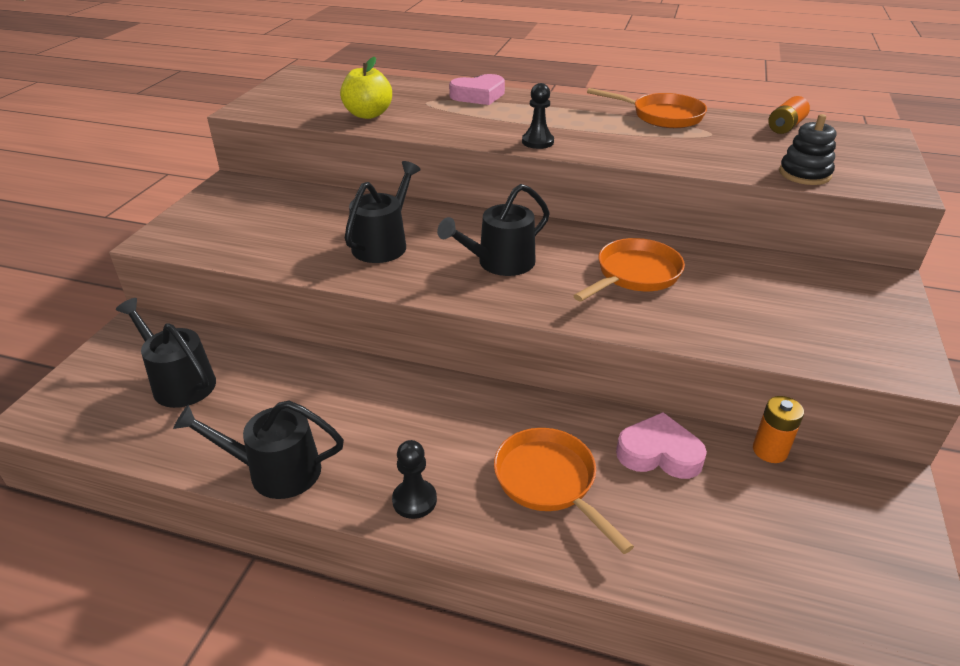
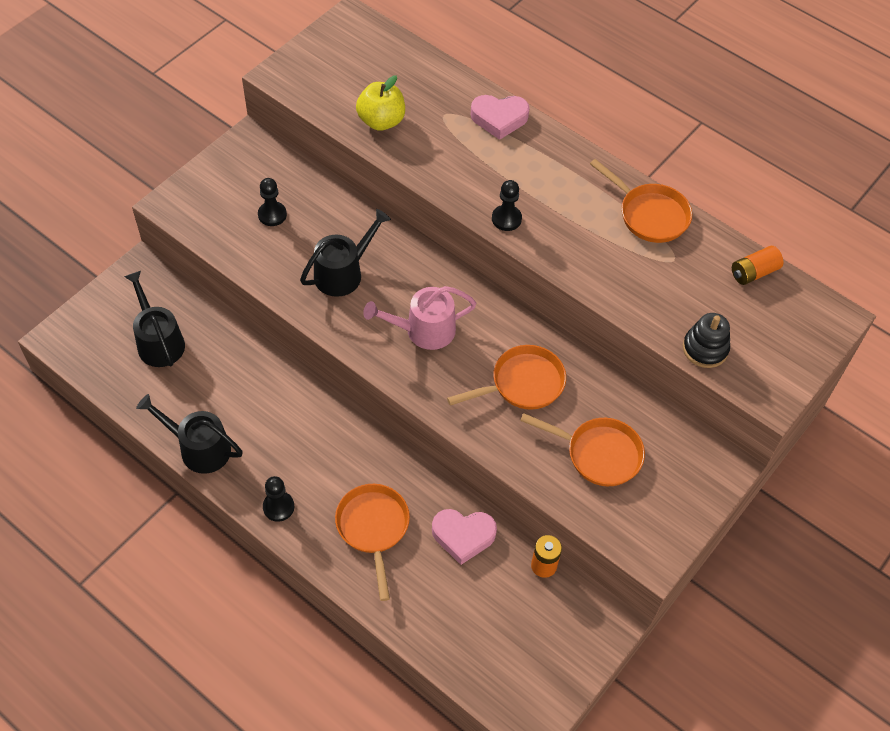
camera: 20 degrees right, 20 degrees up
(280, 223) = (272, 215): none -> black pawn
(500, 263) = (424, 330): black watering can -> pink watering can
(659, 453) = (463, 536): pink heart -> pink heart turned 150 degrees clockwise
(761, 305) = (598, 454): none -> orange pan

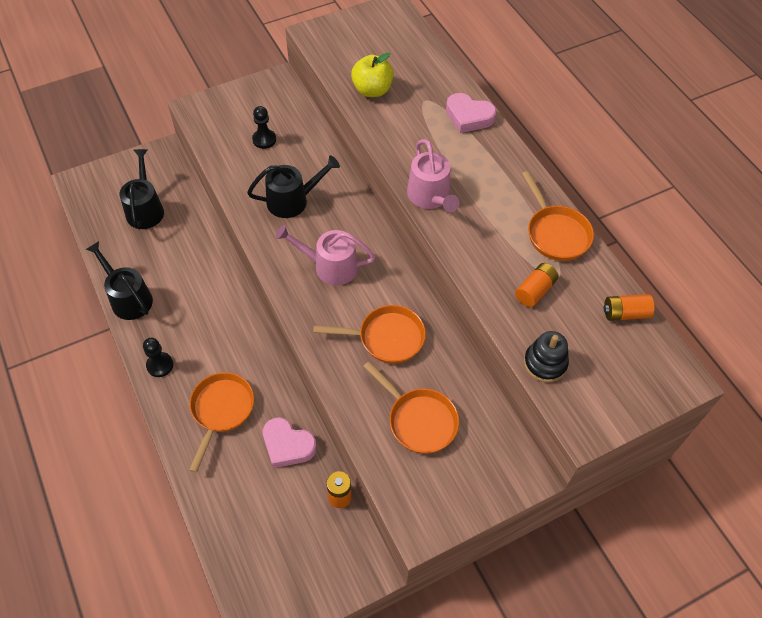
camera: 25 degrees right, 0 degrees up
(506, 219) = (430, 197): black pawn -> pink watering can
(659, 280) = (535, 291): none -> orange battery

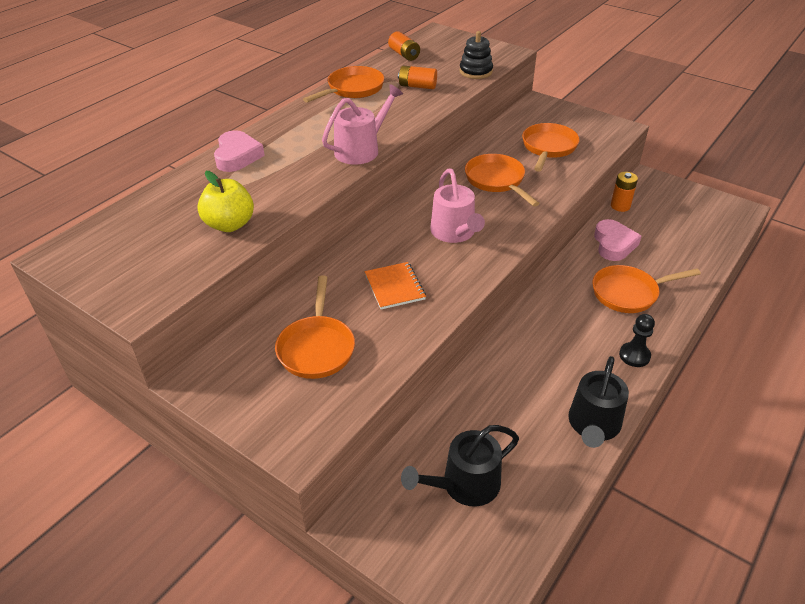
camera: 115 degrees left, 15 degrees down
(264, 139) = (316, 347): black pawn -> orange pan
(292, 200) = (394, 287): black watering can -> orange notebook

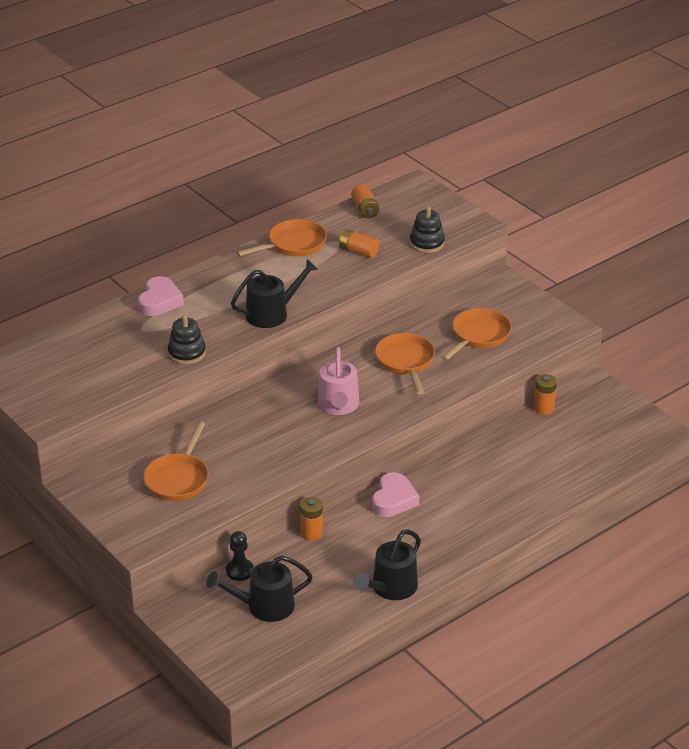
camera: 15 degrees right, 5 degrees down
(230, 224) = (134, 365): yellow apple -> none
(286, 202) = (186, 353): none -> black stacking toy
(361, 150) = (271, 313): pink watering can -> black watering can
(394, 287) = (262, 443): orange notebook -> none
(473, 376) = (311, 533): none -> orange battery
(613, 244) = (510, 445): pink heart -> pink heart (393, 500)
(628, 293) = (493, 492): orange pan -> none
(634, 355) = (461, 544): black pawn -> black pawn (239, 571)

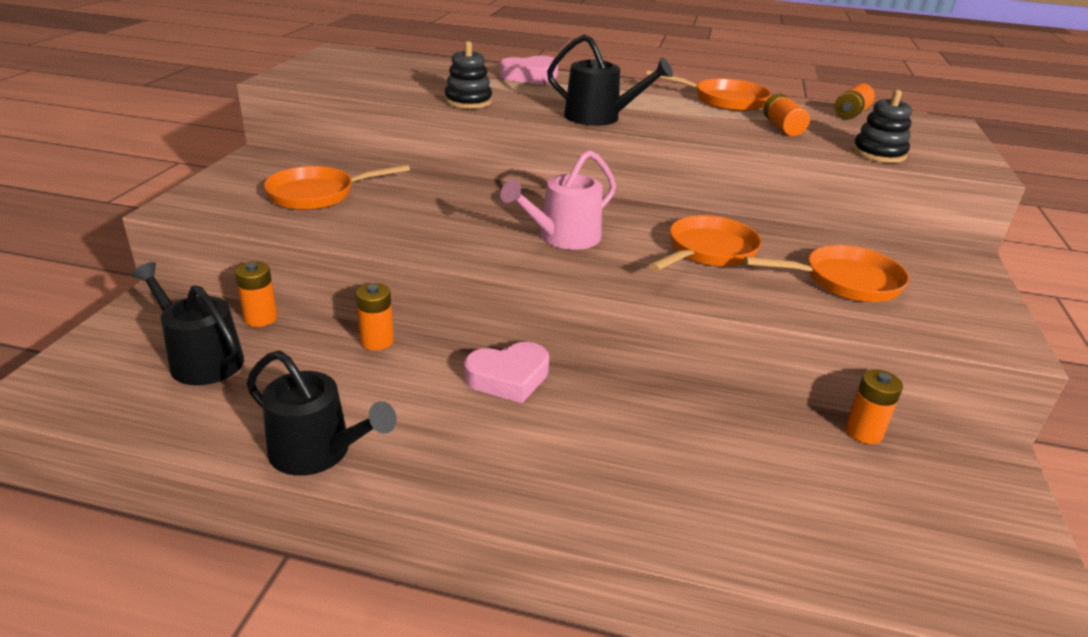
camera: 50 degrees right, 5 degrees down
(239, 571) = (261, 318): black pawn -> orange battery
(391, 588) = (318, 451): black watering can -> black watering can turned 150 degrees counterclockwise

